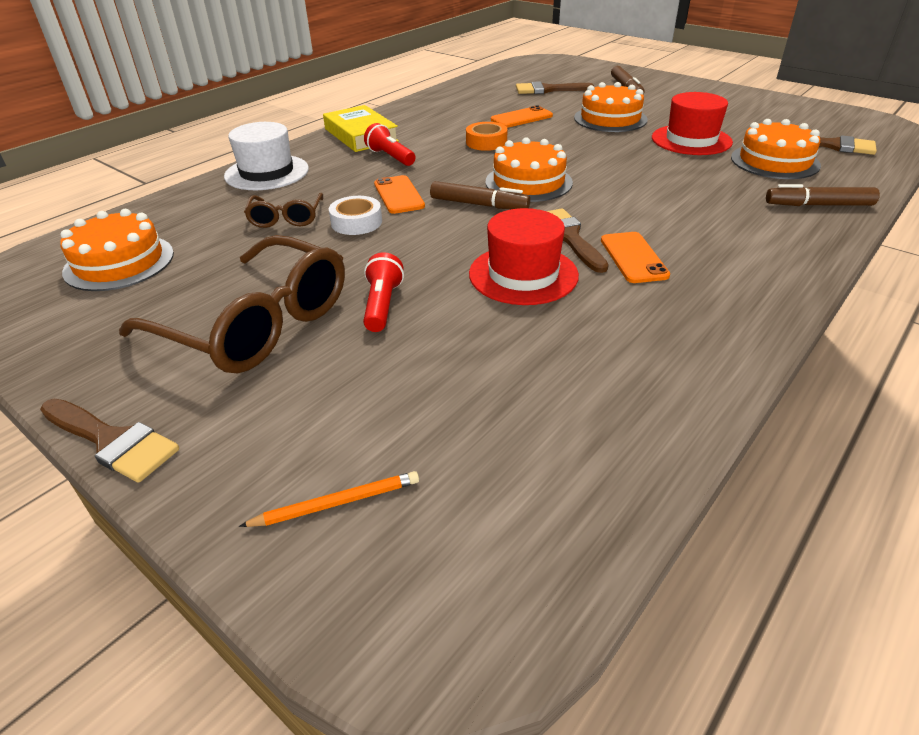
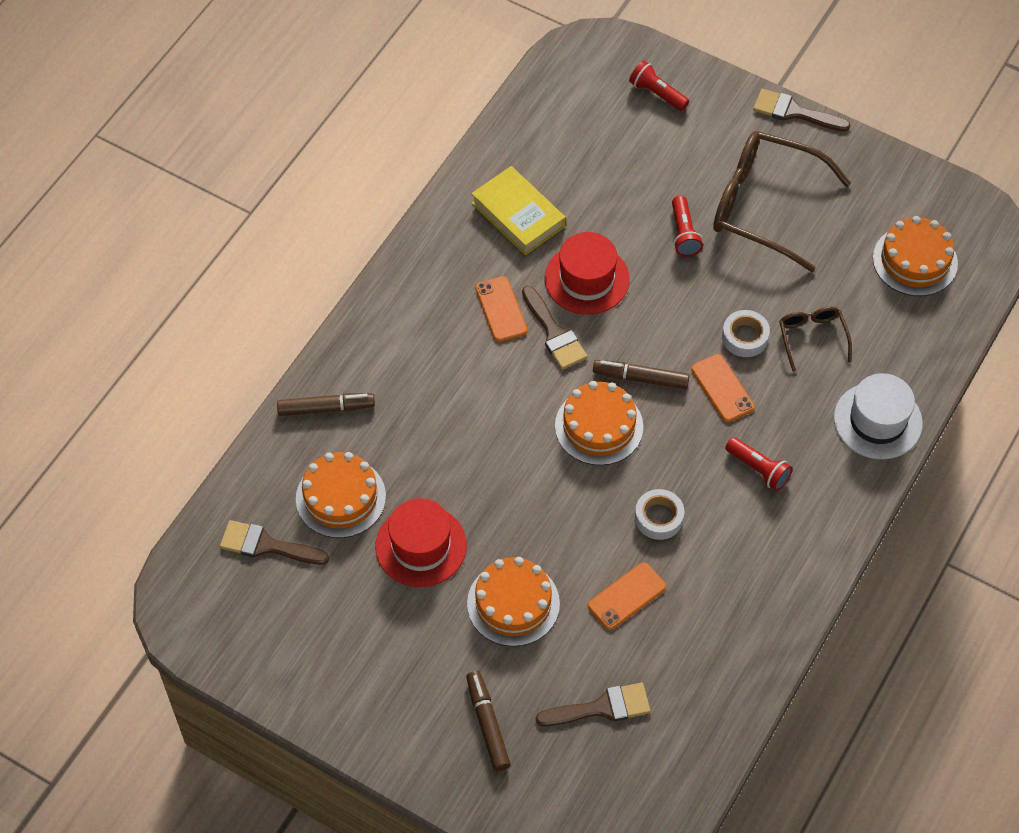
camera: 170 degrees right, 20 degrees up
(336, 503) = (657, 93): orange pencil -> red flashlight
(361, 135) = (814, 524): yellow book -> yellow book (518, 215)
(486, 142) = (659, 518): orange tape -> white tape

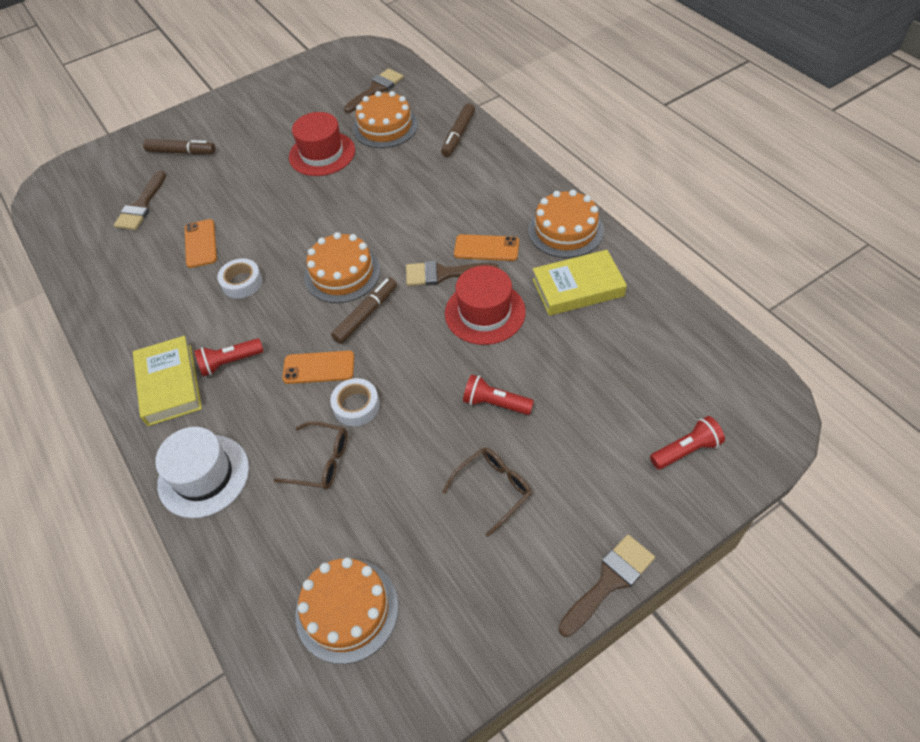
camera: 120 degrees right, 5 degrees down
(513, 603) = (246, 185): orange cake -> orange cake (565, 230)
(764, 206) = (493, 489): brown glasses -> brown glasses, size x0.49
(811, 508) = (170, 384): none -> yellow book

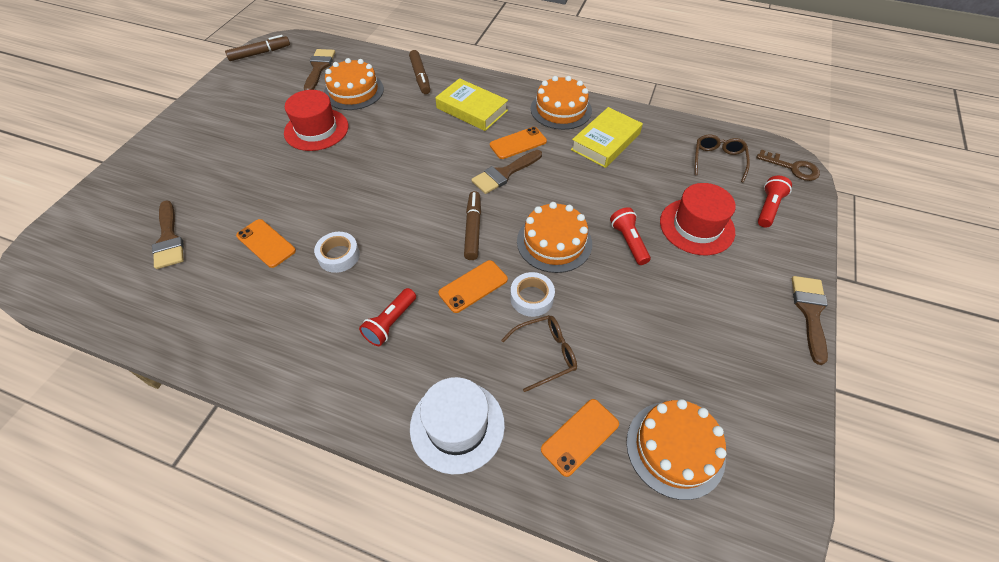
camera: 40 degrees left, 0 degrees up
(170, 384) = (349, 371): yellow book -> yellow book (472, 109)
(181, 152) = (170, 178): brown marker -> brown marker (260, 53)
(282, 546) = (580, 436): none -> orange phone
(342, 273) = (423, 209): orange cake -> orange cake (554, 242)
(485, 312) = (560, 186): red hat -> red hat (696, 226)
(493, 489) = (685, 298): brown glasses -> brown glasses (718, 160)
(495, 403) = (628, 242): red flashlight -> red flashlight turned 90 degrees clockwise
(769, 422) = (792, 168): none -> brown key

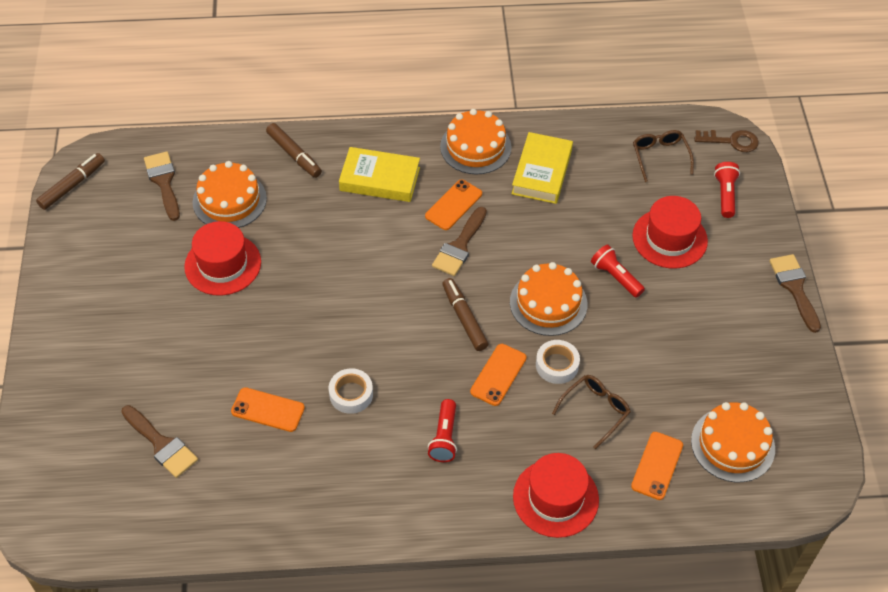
camera: 25 degrees left, 0 degrees up
(457, 426) = (555, 498): white hat -> red hat

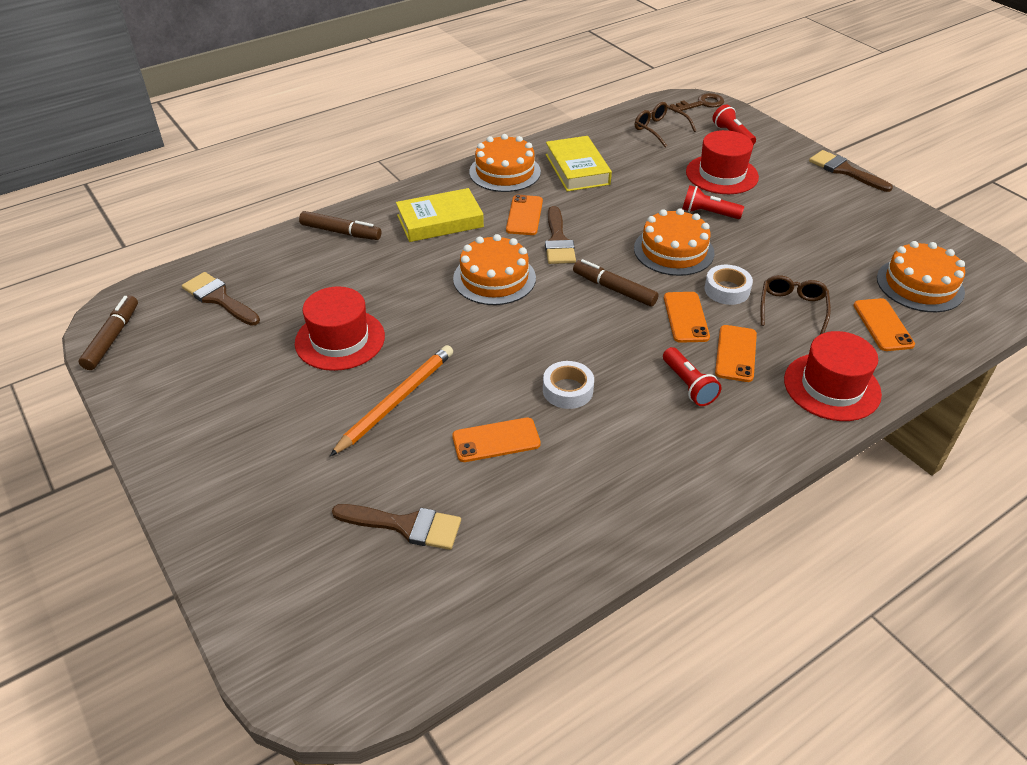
camera: 30 degrees left, 10 degrees down
(224, 340) = (396, 401): none -> orange pencil
(229, 200) = (303, 287): orange cake -> orange cake (494, 278)
(507, 429) = (735, 353): none -> orange phone

